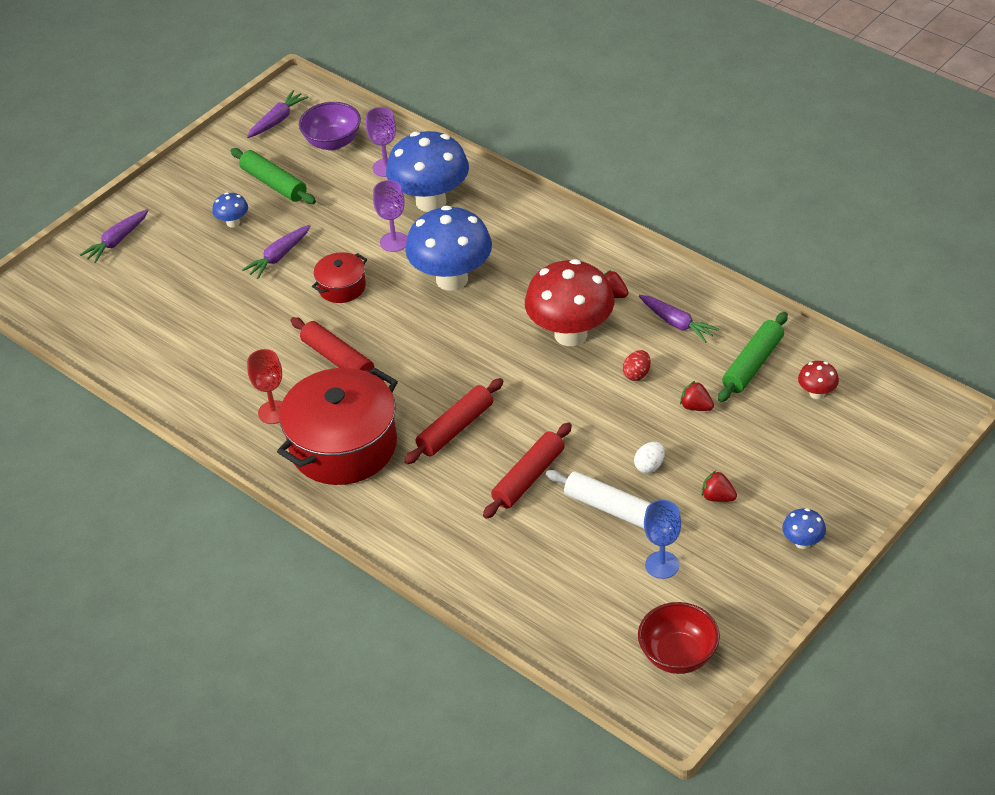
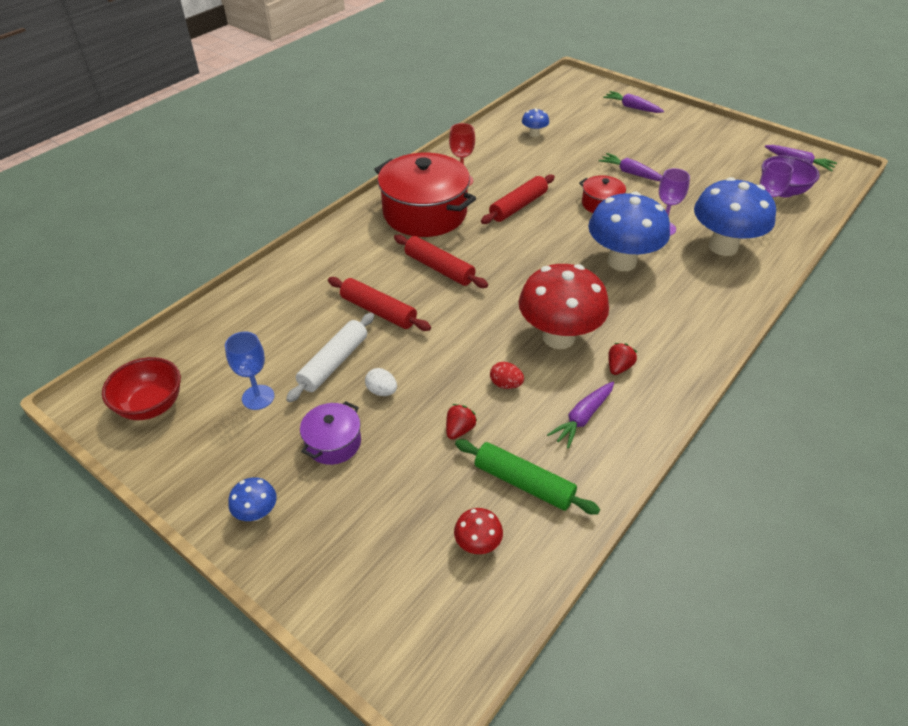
camera: 85 degrees right, 0 degrees up
(233, 223) = (665, 151): blue mushroom -> blue mushroom (534, 134)
(274, 184) = (717, 166): green rolling pin -> none
(717, 497) = (333, 443): red strawberry -> purple pot

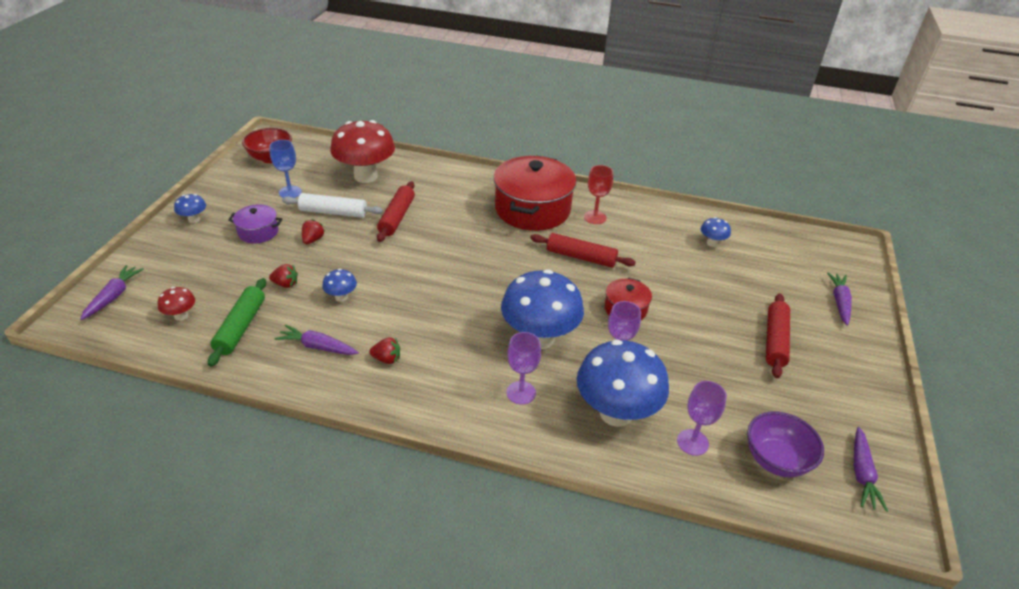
camera: 65 degrees right, 5 degrees down
(382, 391) = (313, 240): white egg -> red strawberry
(439, 268) = (464, 233): red rolling pin -> red rolling pin (775, 340)
(505, 384) = (341, 297): red egg -> blue mushroom
(558, 337) = (410, 316): red mushroom -> red mushroom (366, 176)
(631, 173) = (700, 322): purple carrot -> purple carrot (114, 296)
(688, 291) = (521, 393): none -> purple goblet

